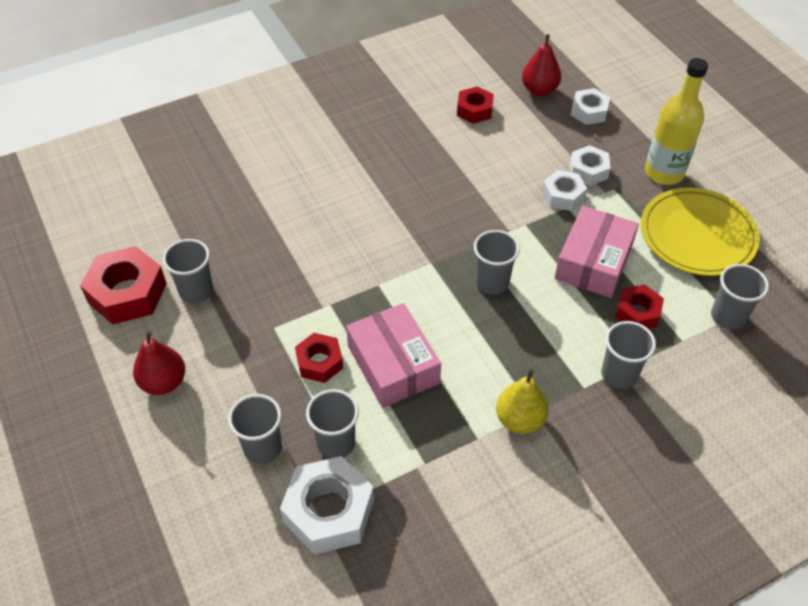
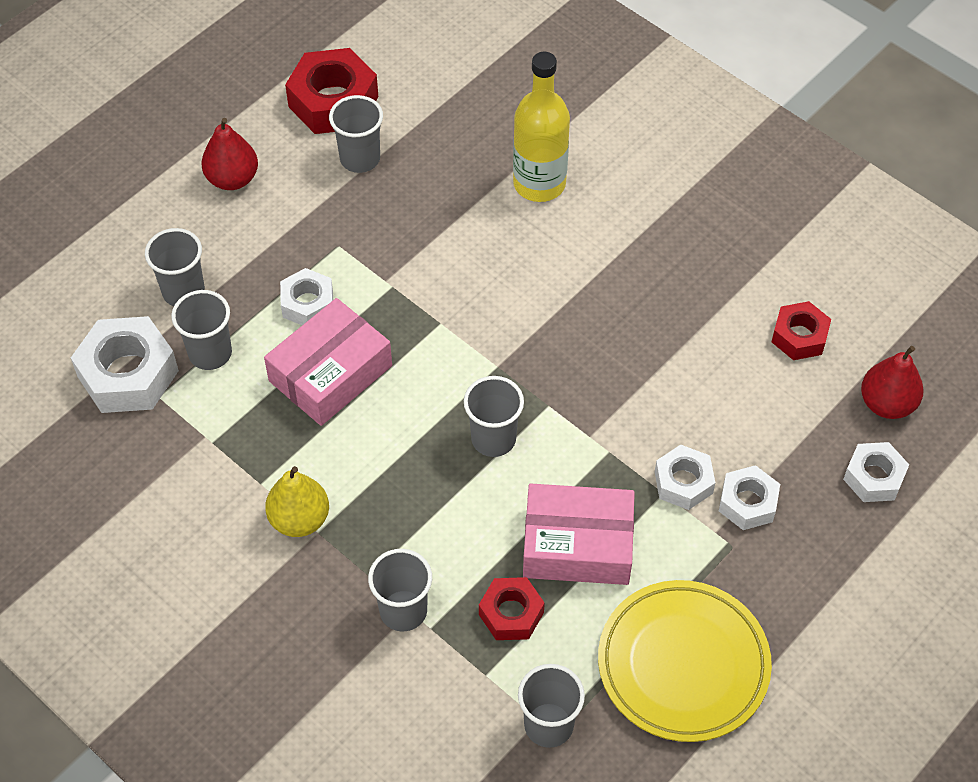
camera: 70 degrees right, 5 degrees up
(319, 362) = (307, 304): red nut -> white nut
(664, 172) = (792, 600): yellow bottle -> yellow bottle (539, 183)

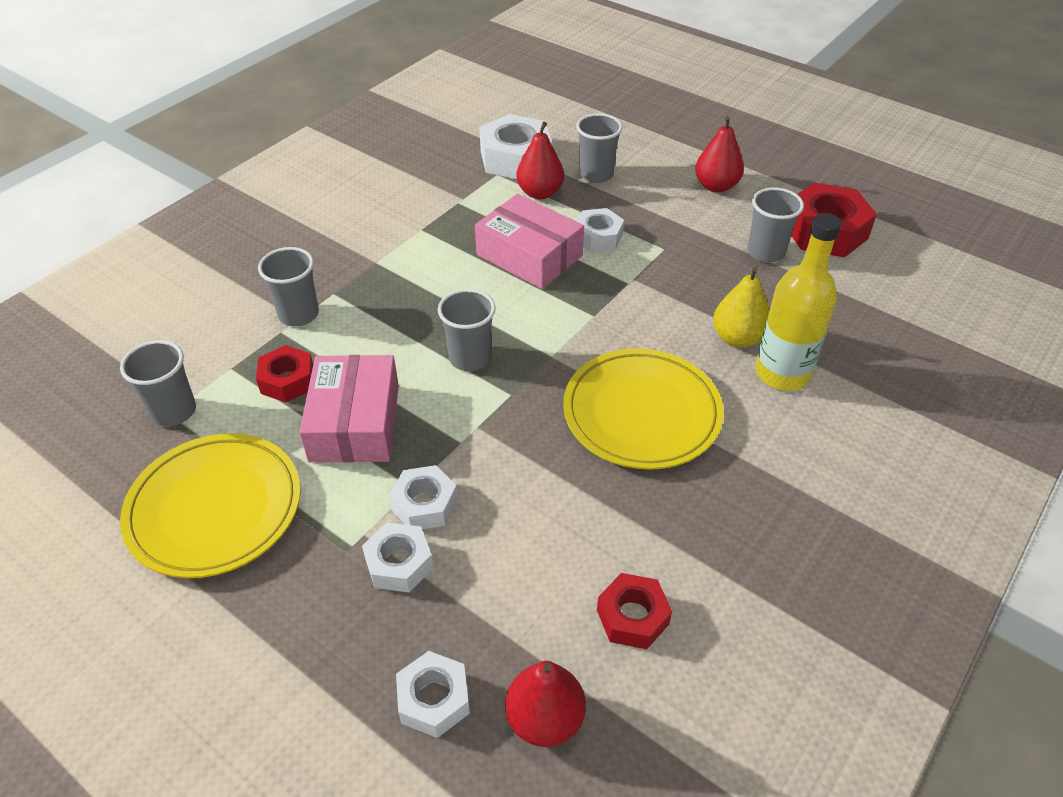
camera: 85 degrees right, 10 degrees down
(210, 353) = (540, 193): grey cup -> red pear
(299, 519) = (388, 251): yellow pear -> yellow pear (737, 338)
(582, 300) = (641, 413): none -> yellow plate

